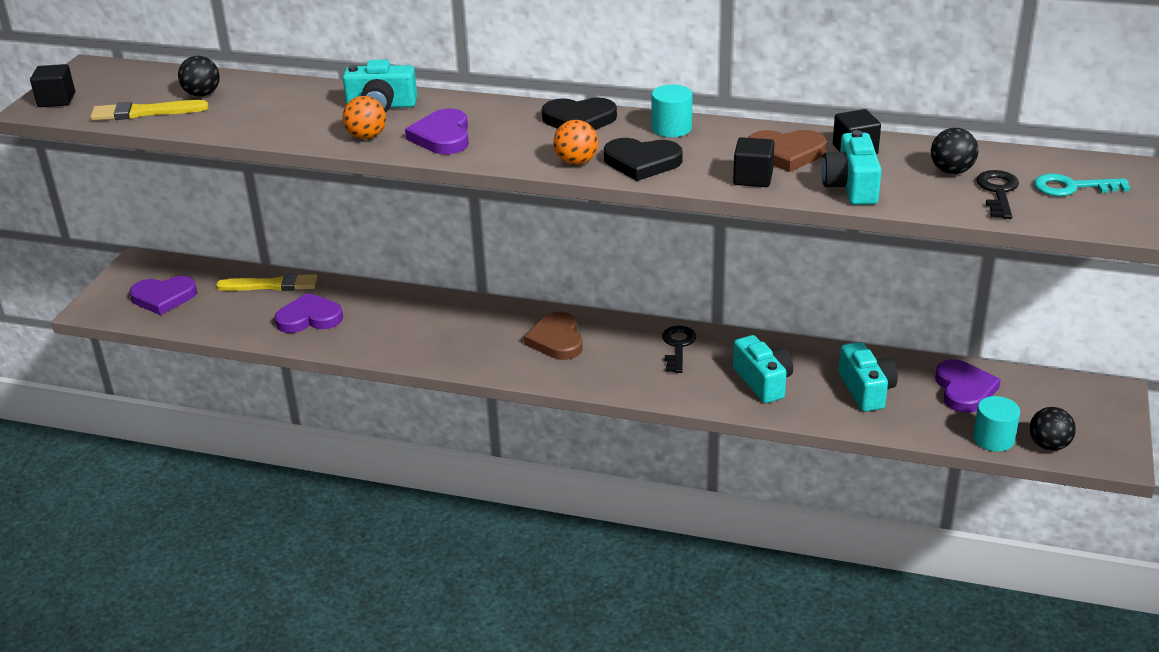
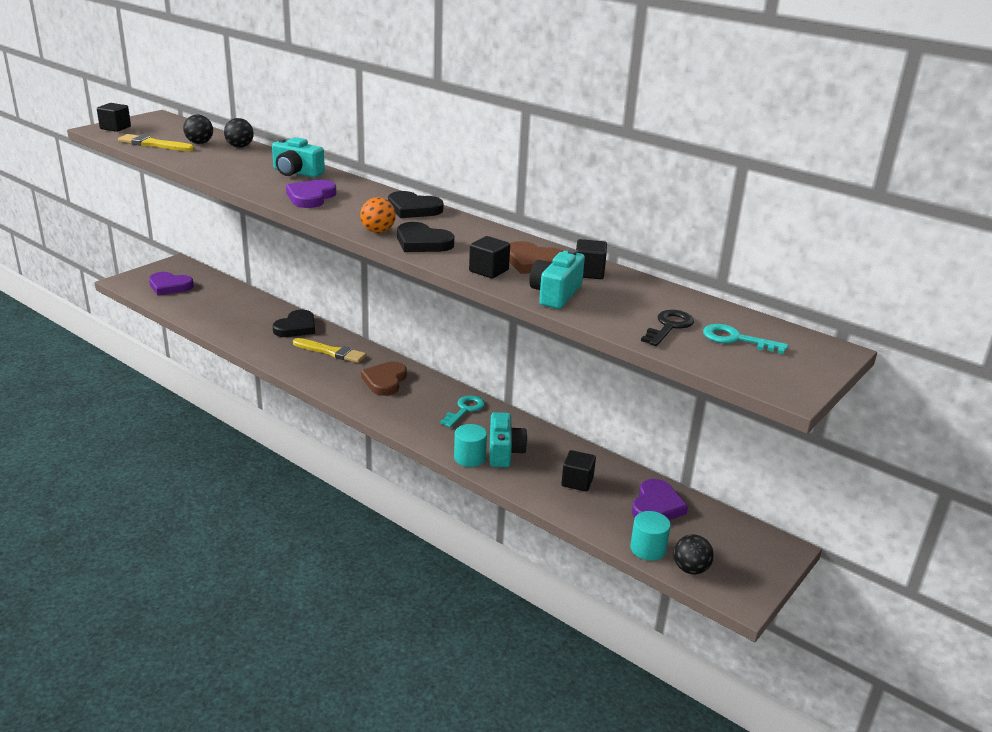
camera: 20 degrees right, 5 degrees down
(272, 285) = (239, 297): yellow brush -> yellow brush (331, 352)
(309, 318) = (242, 322): purple heart -> none
(366, 136) = (264, 186): orange ball -> none
(385, 304) = (296, 327): none -> black heart
(671, 128) = (470, 228): turquoise cylinder -> turquoise cylinder (469, 458)
(678, 346) = (465, 410): black key -> turquoise key
(866, 390) = (577, 482): turquoise camera -> black cube
(951, 171) = (648, 304): black ball -> black ball (240, 146)

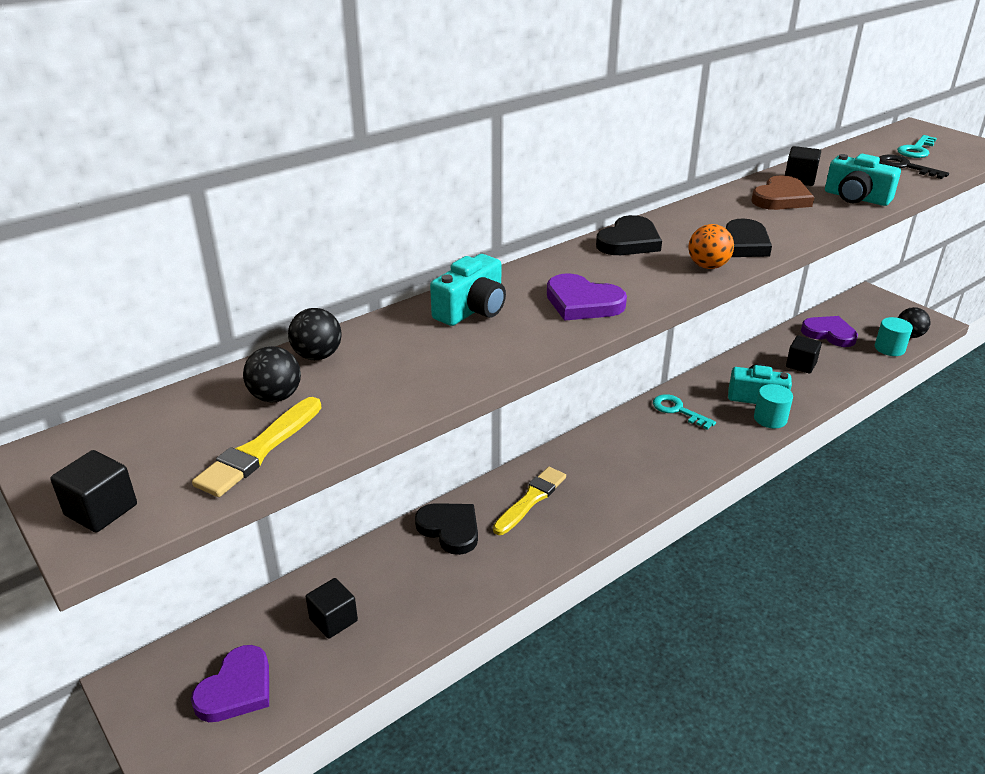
camera: 75 degrees left, 5 degrees up
(385, 381) = (611, 460): brown heart -> none
(488, 271) = (810, 219): black cube -> black cube (333, 620)

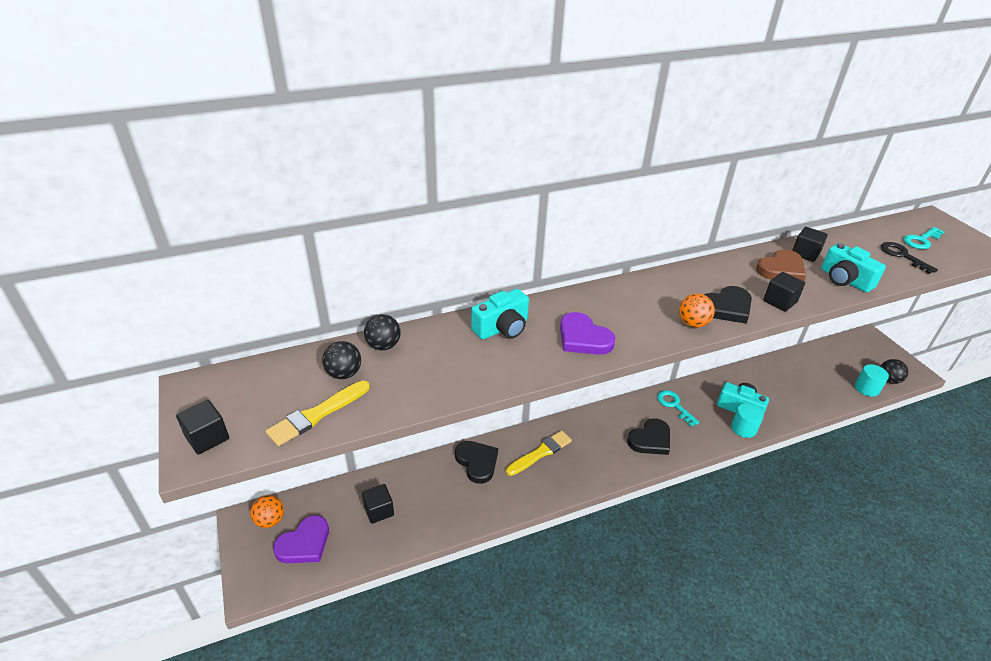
camera: 15 degrees right, 5 degrees up
(172, 671) = (270, 520): none -> orange ball
(629, 241) = (642, 289): black heart -> black heart (650, 439)
(801, 365) = (786, 387): black cube -> black cube (780, 301)
(829, 334) = (821, 365): purple heart -> none

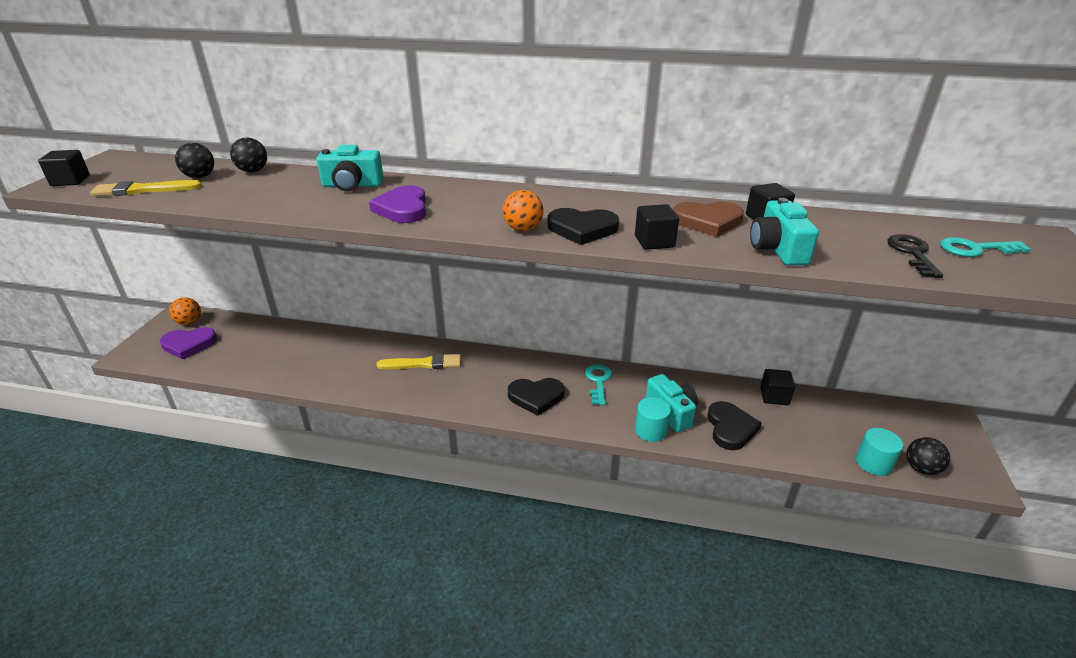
camera: 35 degrees right, 5 degrees down
(379, 510) = (257, 347): black cube -> black cube (774, 396)
(477, 462) = (365, 348): black heart -> black heart (730, 428)

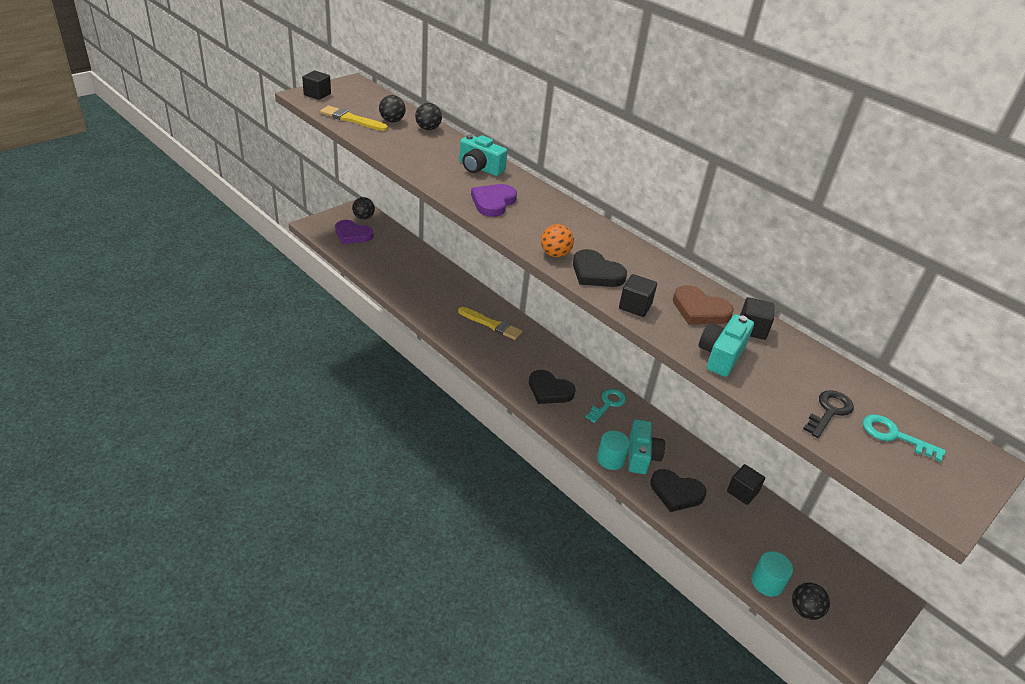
camera: 30 degrees right, 5 degrees up
(189, 322) = (363, 217): orange ball -> black ball
(730, 428) = (676, 492): black heart -> black heart turned 75 degrees clockwise

